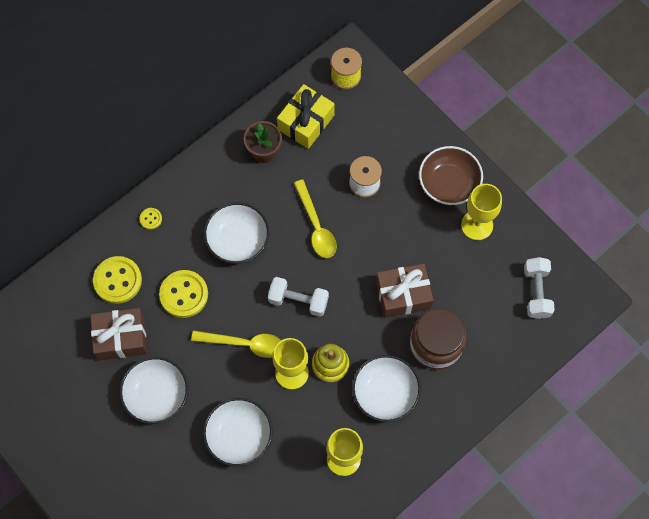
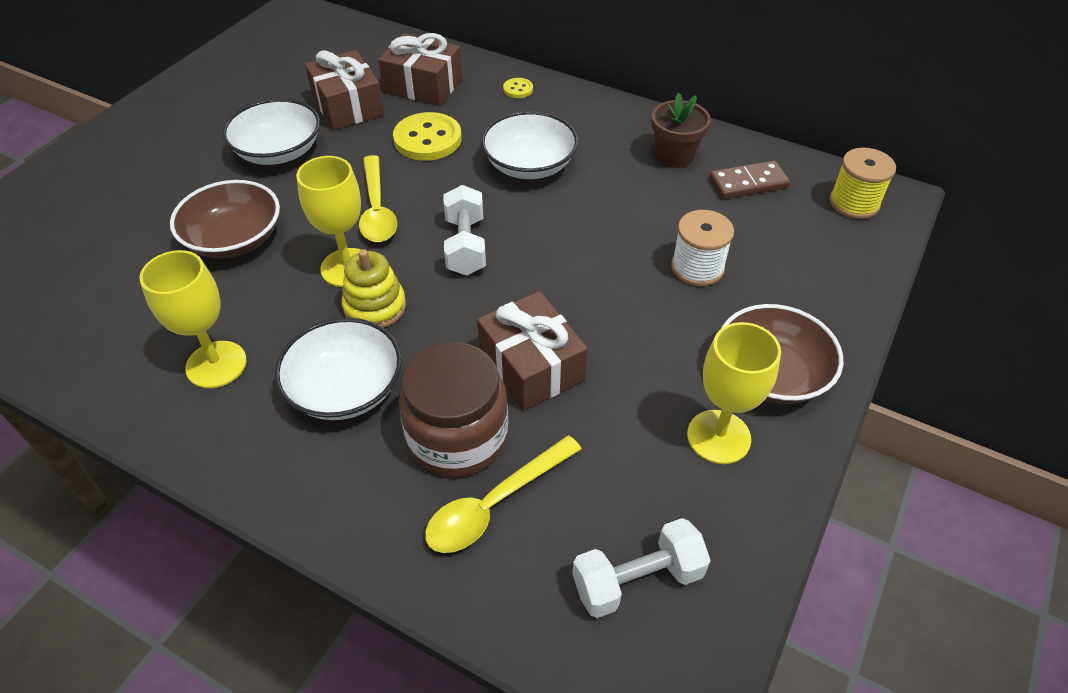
camera: 70 degrees right, 20 degrees down
(117, 280) = (423, 85): yellow button -> brown gift
(239, 436) = (234, 239): white bowl -> brown bowl
(306, 122) = (748, 183): yellow gift -> brown domino
(316, 226) = (594, 234): yellow spoon -> yellow spoon (495, 504)

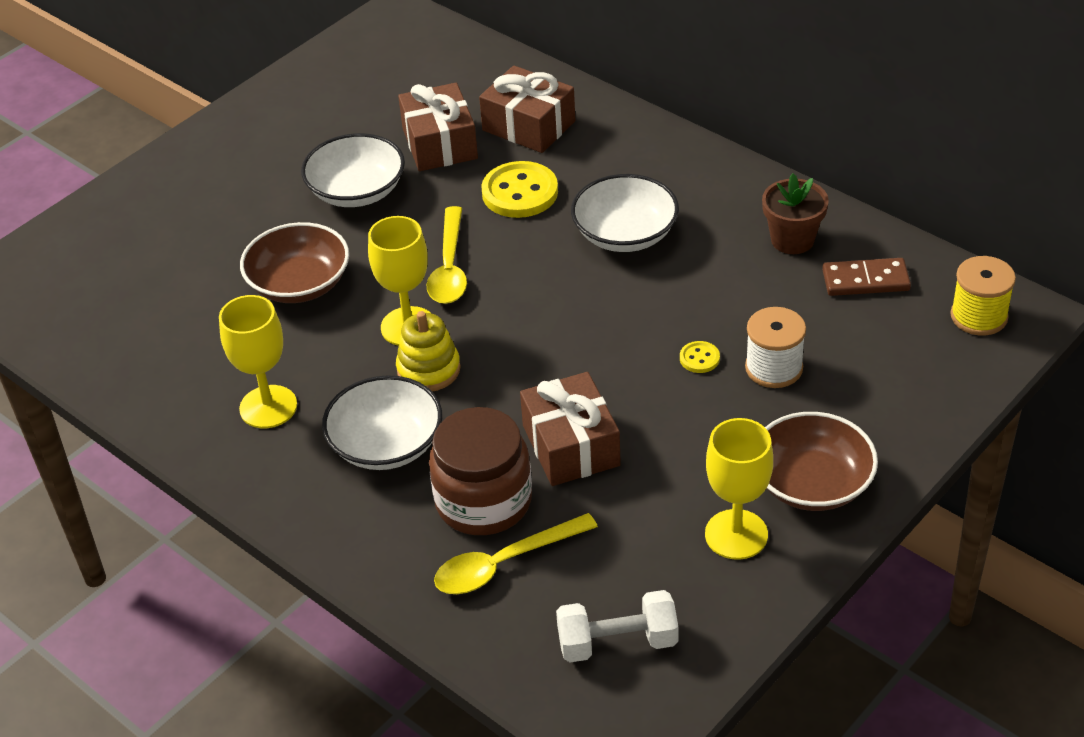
camera: 15 degrees right, 5 degrees down
(465, 245) = (533, 317): white dumbbell -> none
(518, 89) = (636, 140): yellow button -> yellow button (699, 358)

